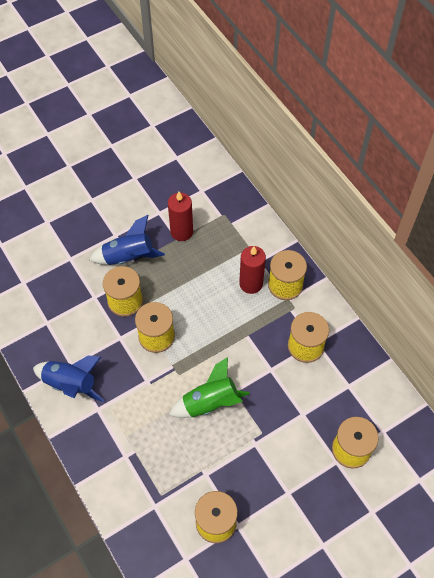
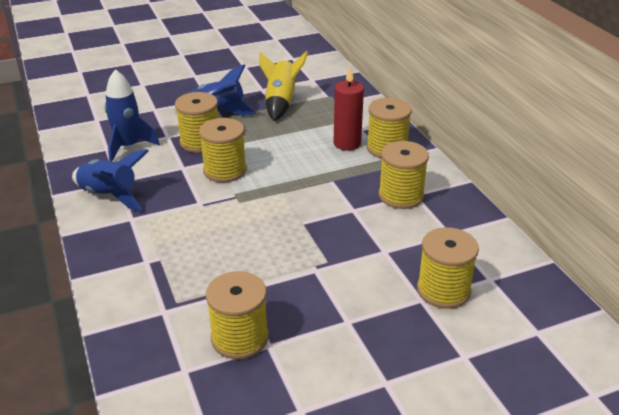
camera: 10 degrees right, 25 degrees down
(65, 317) = (128, 147): none -> blue rocket
(181, 232) = (281, 102): red candle -> yellow rocket
(210, 403) = (269, 228): green rocket -> none

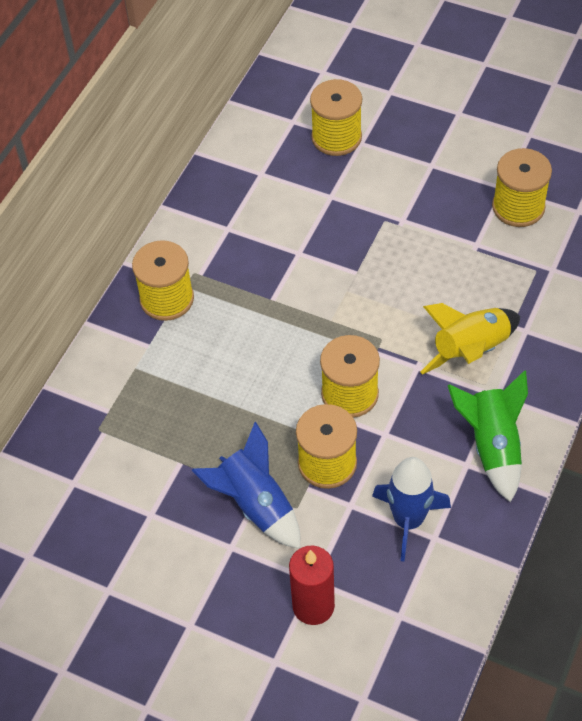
camera: 130 degrees left, 20 degrees up
(109, 195) = (492, 446): blue rocket -> green rocket
(281, 102) = (165, 464): yellow rocket -> yellow rocket (471, 350)
(347, 144) = (192, 336): red candle -> red candle (313, 606)
(401, 195) = (240, 235): yellow spool -> none

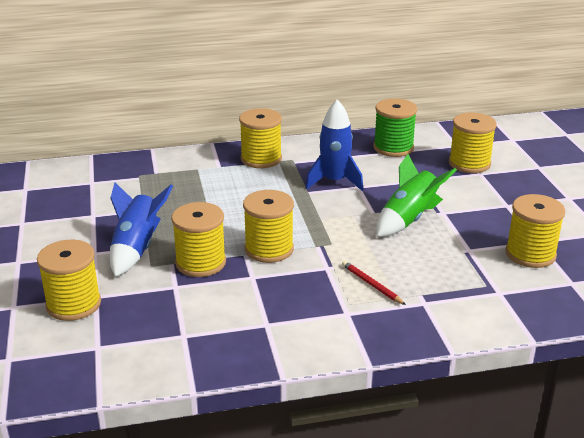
camera: 50 degrees right, 25 degrees down
(250, 174) = (393, 148): none -> green spool
(313, 606) = (73, 304): red candle -> yellow spool
(408, 520) = (187, 317): blue rocket -> blue rocket (334, 181)
(471, 350) = (372, 284): yellow rocket -> red pencil
(492, 446) = (297, 330): green rocket -> green rocket (409, 219)

